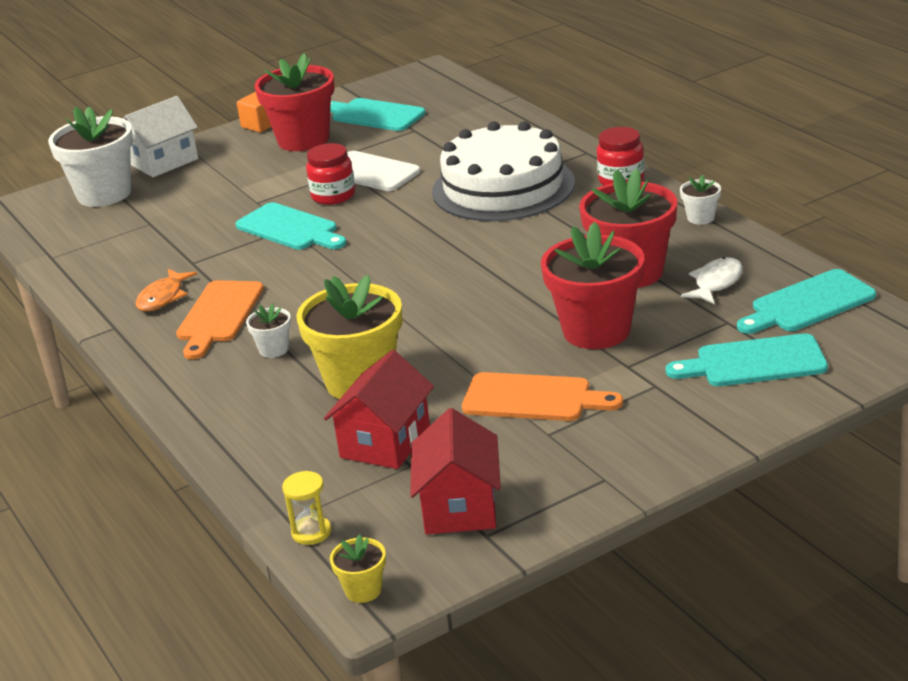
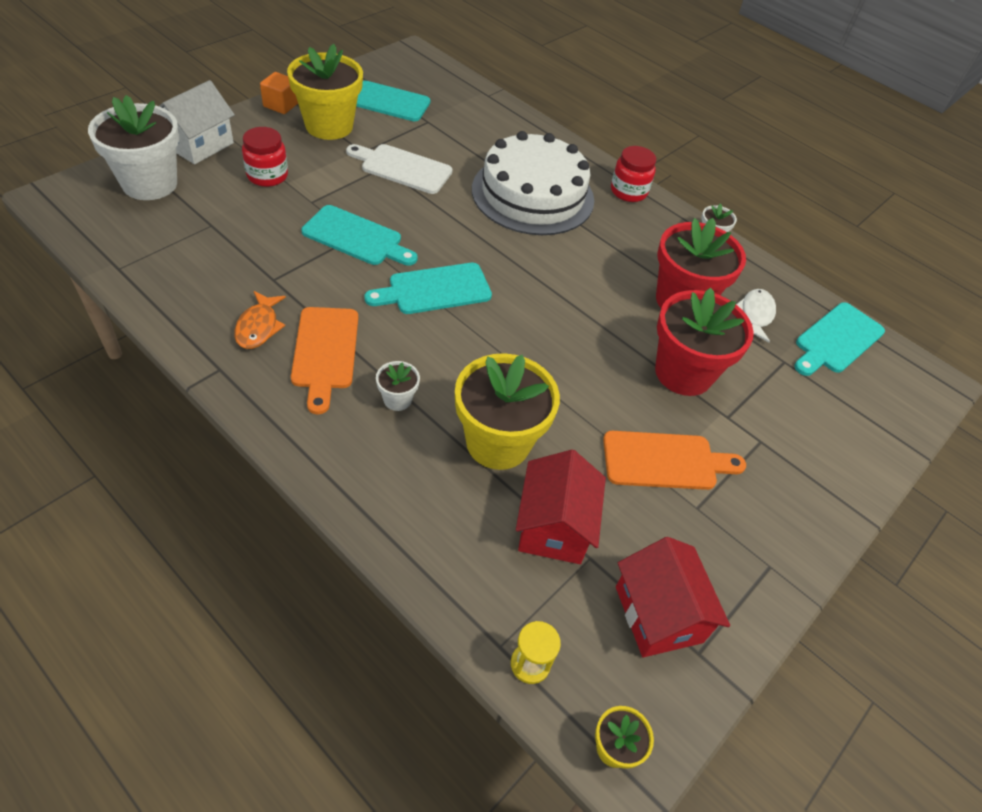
camera: 25 degrees left, 20 degrees up
(303, 140) = (329, 126): red flower pot -> yellow flower pot
(333, 196) = (382, 197): red jar -> red jar (267, 176)
(754, 362) = (827, 411): turquoise cutting board -> turquoise cutting board (434, 290)

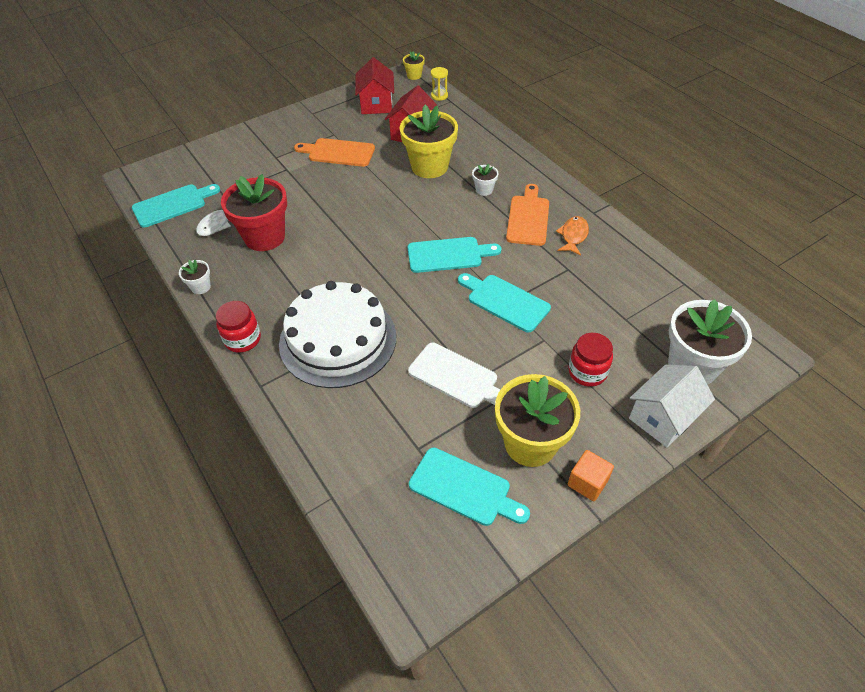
camera: 160 degrees left, 0 degrees up
(683, 373) = (297, 192): red flower pot -> none

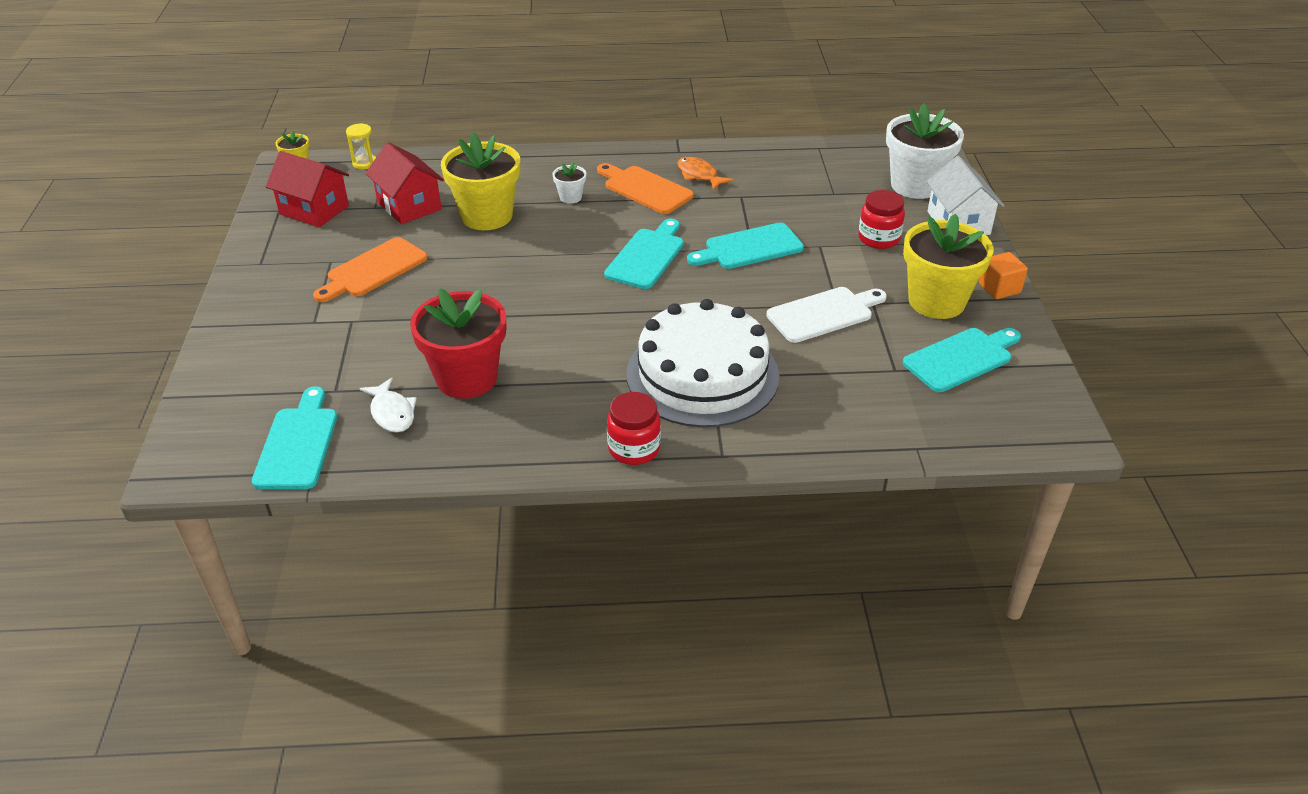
camera: 60 degrees left, 10 degrees down
(200, 287) = (503, 460): white flower pot -> none

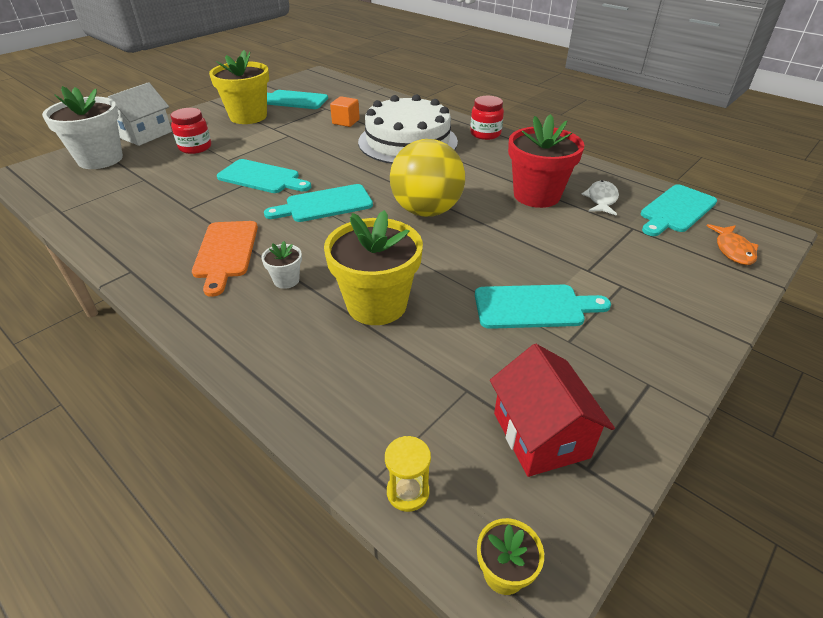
camera: 135 degrees left, 0 degrees up
(373, 270) = (534, 307): orange cutting board -> turquoise cutting board
(409, 206) = (430, 366): red house -> none
(551, 299) = (426, 211): none -> yellow ball
(699, 175) = (170, 240): orange fish -> orange fish (733, 250)
(824, 314) = (303, 135): white cutting board -> none
(999, 288) = (213, 108): orange cube -> orange cube (346, 122)

